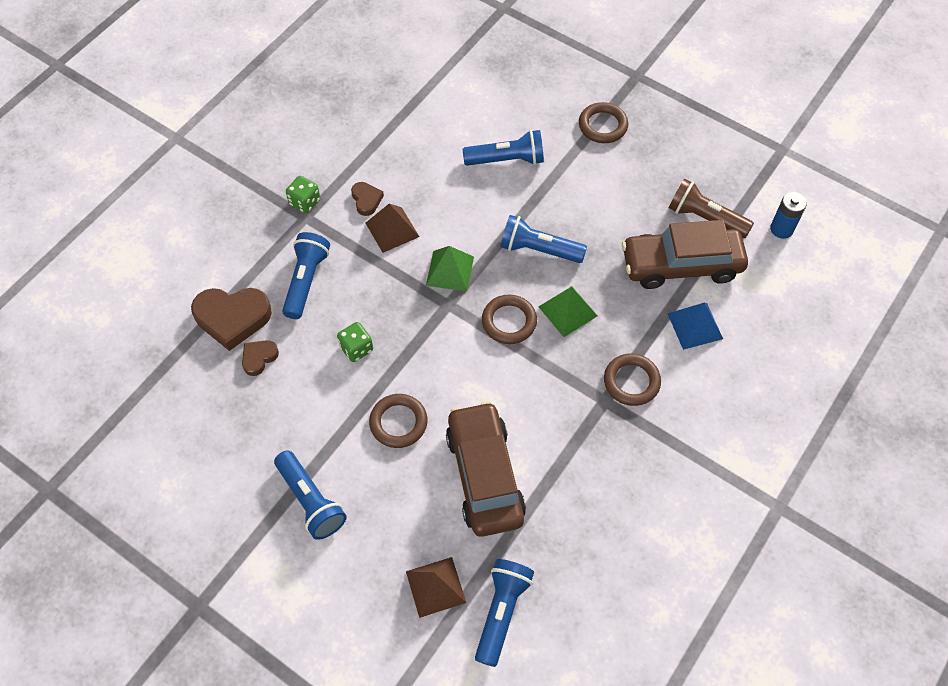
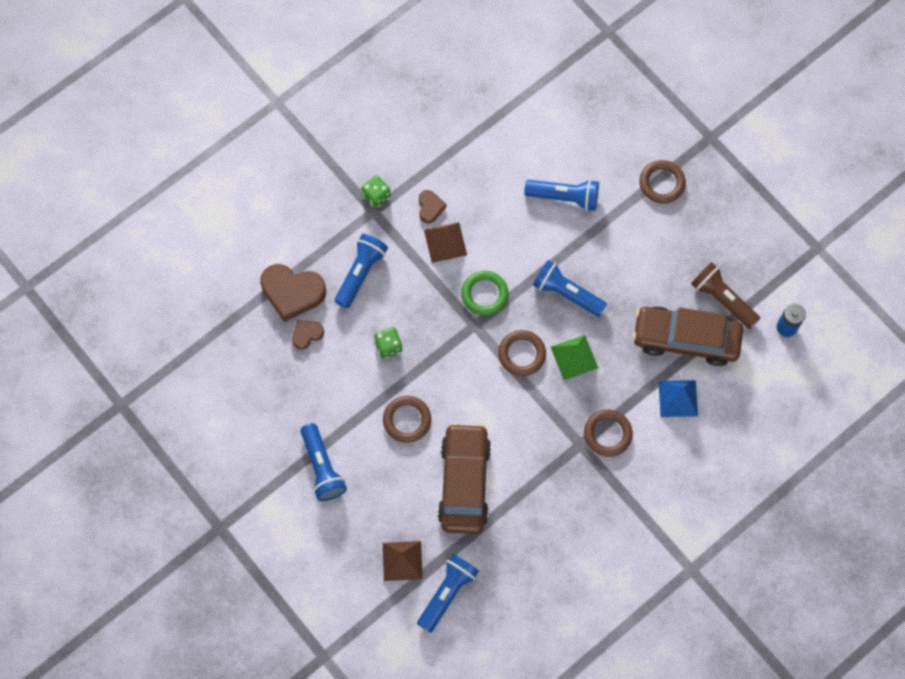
camera: 15 degrees right, 10 degrees up
(450, 271) = (484, 294): green pyramid -> green ring

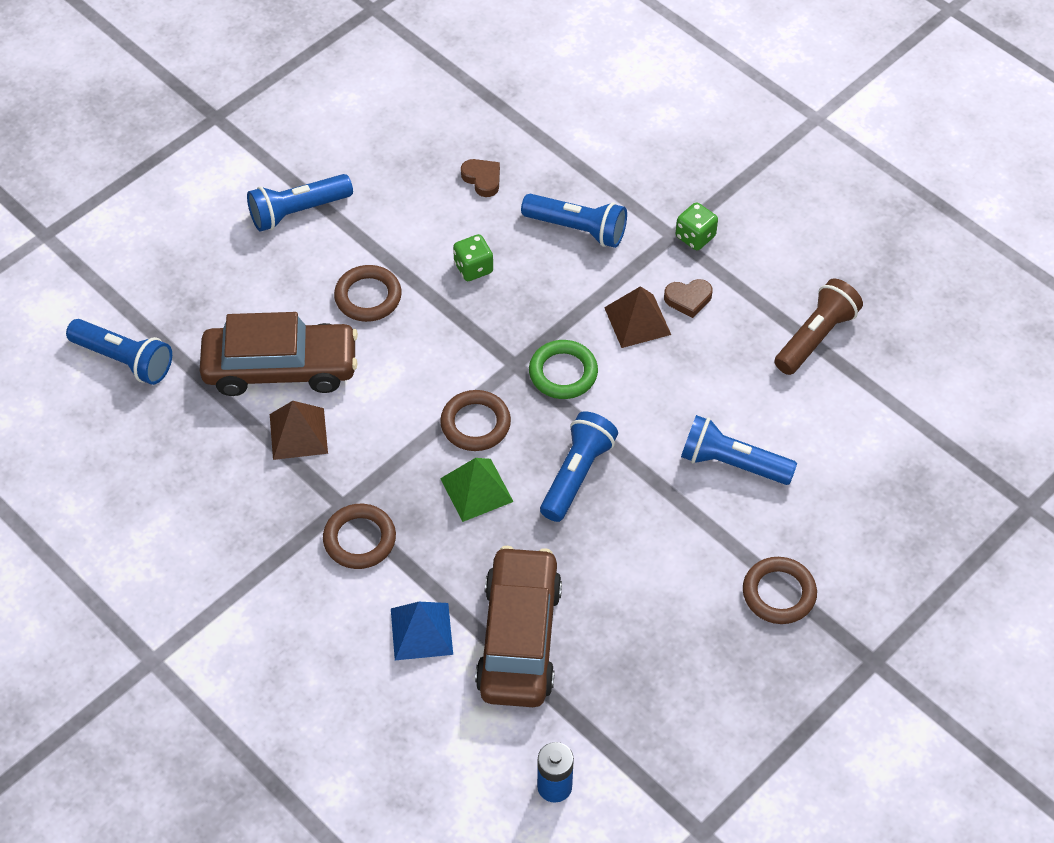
camera: 85 degrees right, 15 degrees down
(292, 292) = (540, 159): brown heart -> none
(402, 560) = (170, 307): brown pyramid -> brown pyramid (298, 433)
(564, 197) = (732, 463): blue flashlight -> blue flashlight turned 105 degrees clockwise
(722, 299) = (592, 688): brown flashlight -> brown flashlight (816, 337)

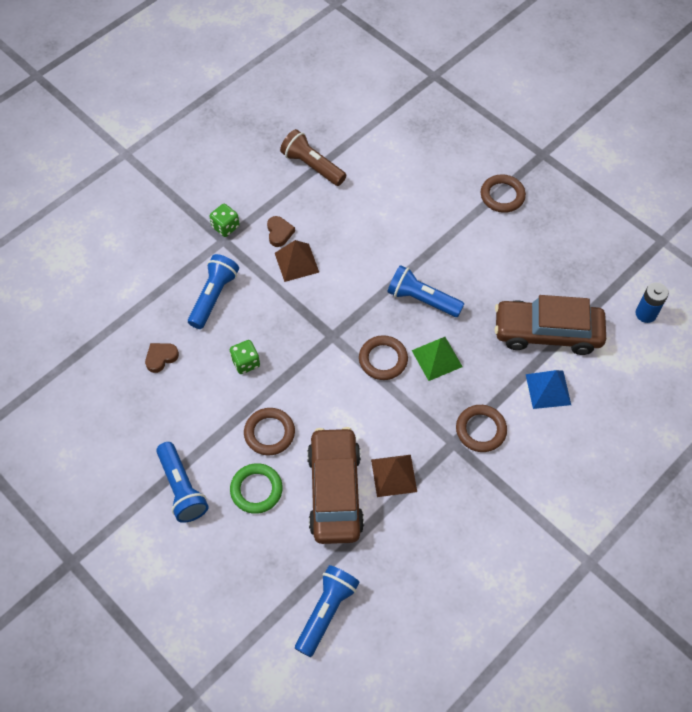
camera: 90 degrees left, 5 degrees up
(563, 373) = (340, 306): green ring -> green ring (256, 490)
(732, 463) = (410, 214): blue flashlight -> none

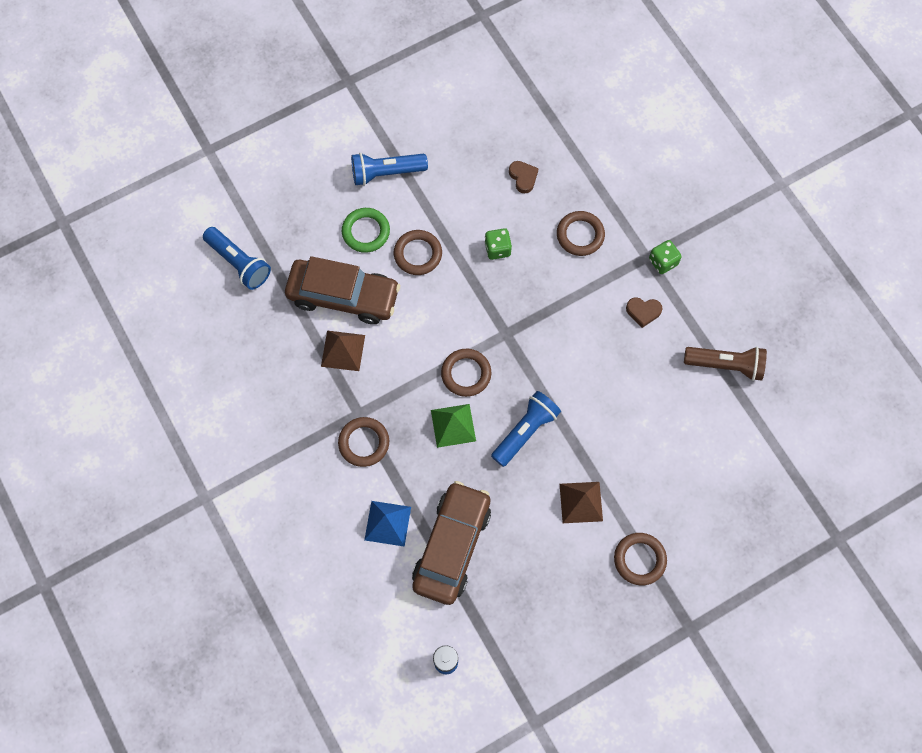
camera: 105 degrees right, 10 degrees up
(214, 296) = (580, 235): blue flashlight -> brown ring
(296, 262) = (602, 320): brown pyramid -> brown pyramid (581, 502)
(312, 166) = (726, 365): brown flashlight -> brown flashlight turned 45 degrees clockwise

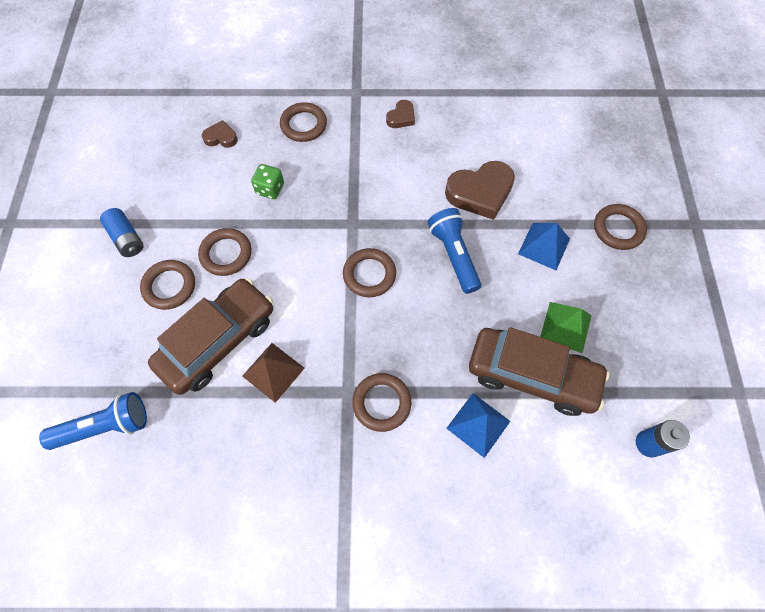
camera: 60 degrees left, 5 degrees down
(366, 232) = (169, 286): green ring -> brown ring
(386, 173) = (126, 238): blue flashlight -> blue battery
(452, 546) = (532, 375): brown car -> brown car turned 150 degrees clockwise
(453, 425) = (412, 311): green pyramid -> green pyramid (566, 327)
(581, 502) = (544, 246): brown pyramid -> blue pyramid
(603, 422) = (480, 193): none -> brown heart
(663, 262) = (368, 84): green dice -> none
(726, 365) = (481, 88): brown flashlight -> none

